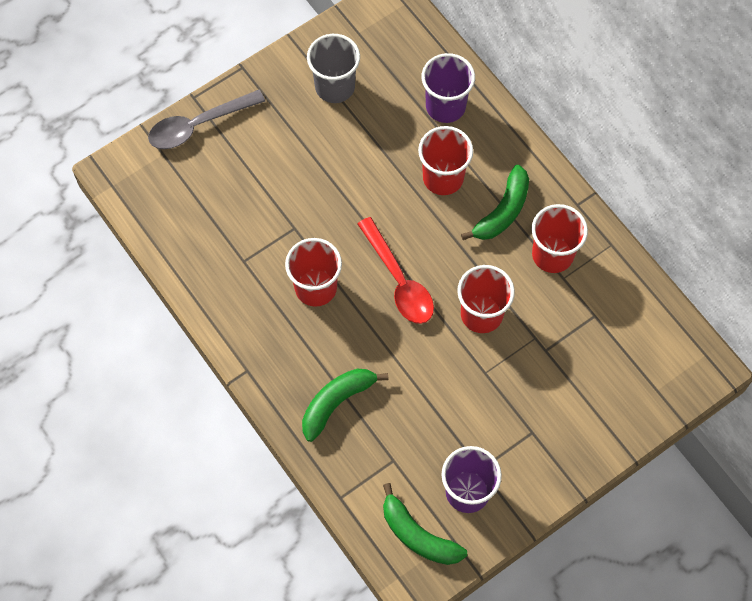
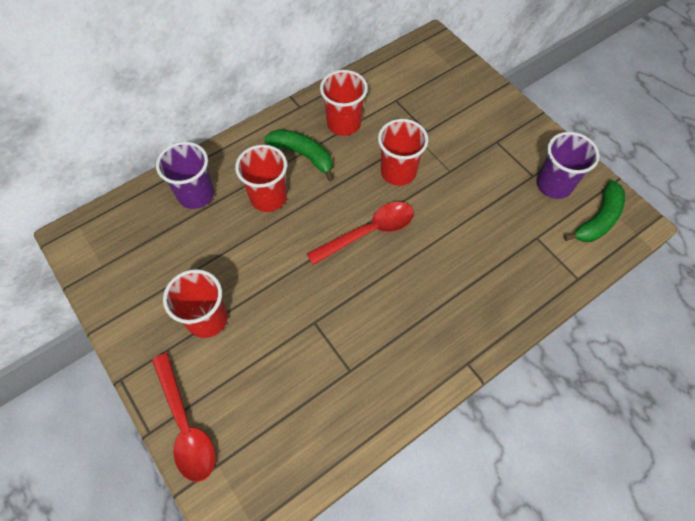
camera: 90 degrees left, 5 degrees down
(198, 125) = (186, 425): grey spoon -> red spoon
(315, 288) = (377, 301): red cup -> red cup (207, 319)
(335, 87) = (160, 287): grey cup -> none
(336, 402) = (490, 282): green banana -> none

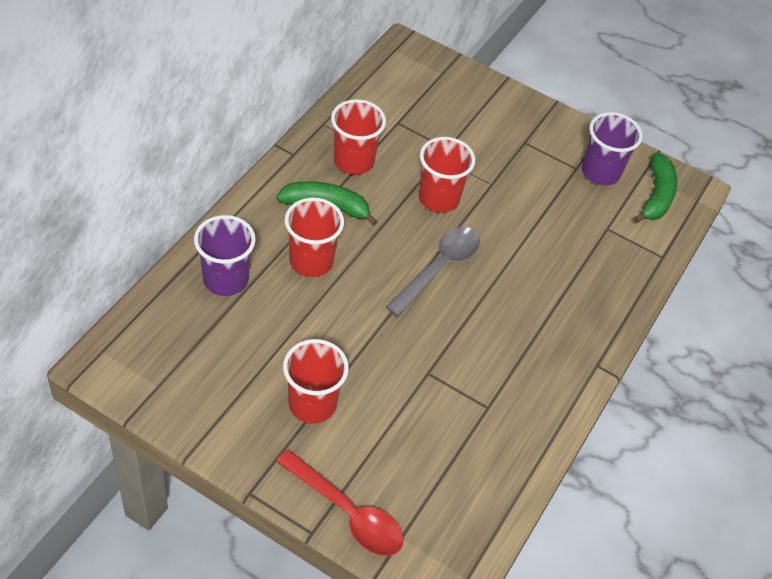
camera: 30 degrees left, 10 degrees down
(369, 232) = (439, 268): red spoon -> grey spoon

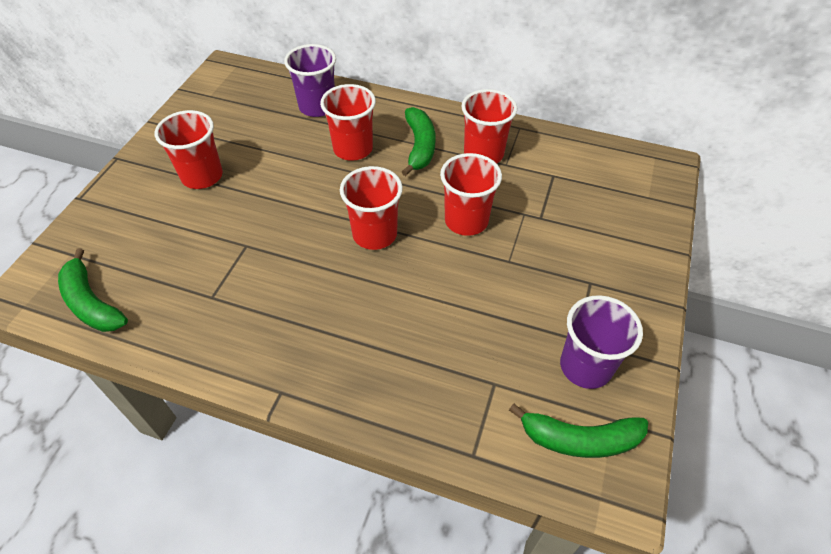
camera: 85 degrees right, 0 degrees up
(347, 512) = (96, 215): red spoon -> none
(439, 268) = (374, 234): grey spoon -> red cup
(476, 512) = (92, 303): none -> green banana

